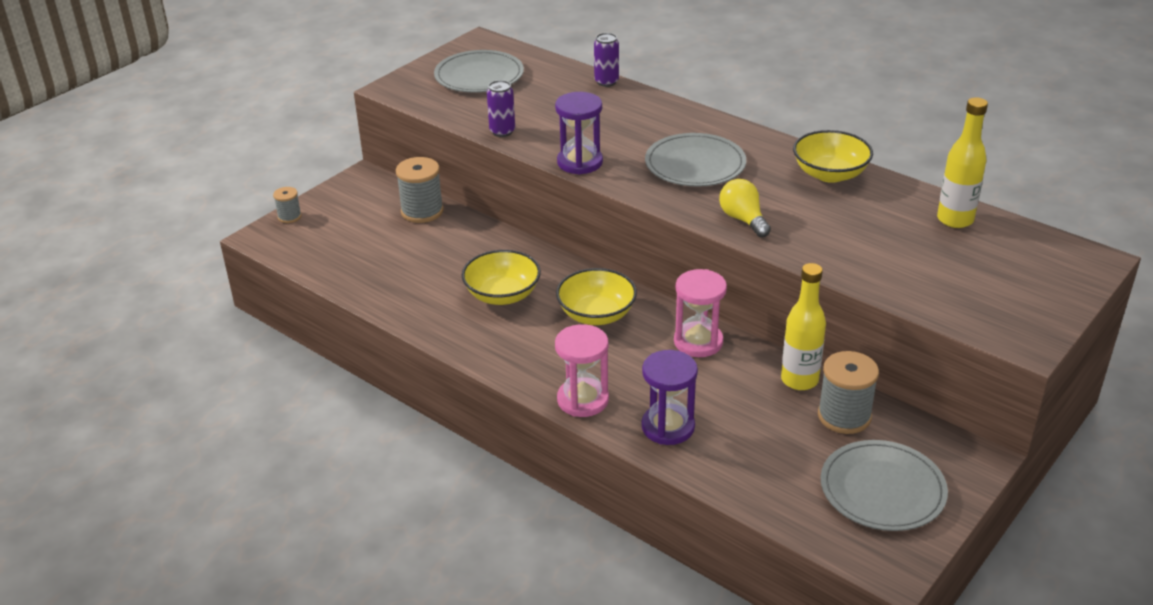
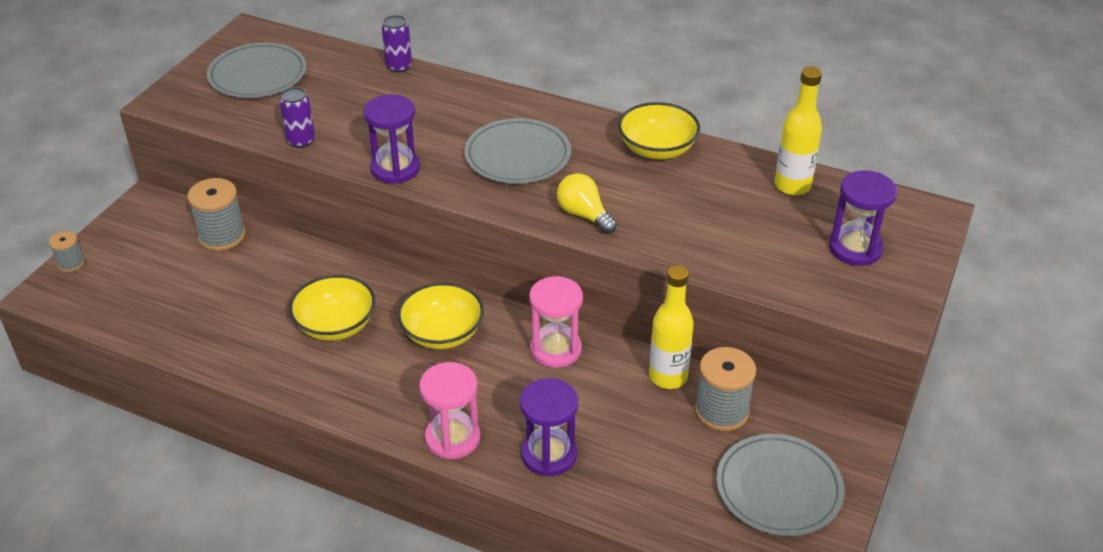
camera: 15 degrees left, 5 degrees up
(1003, 279) = (855, 248): none -> purple hourglass

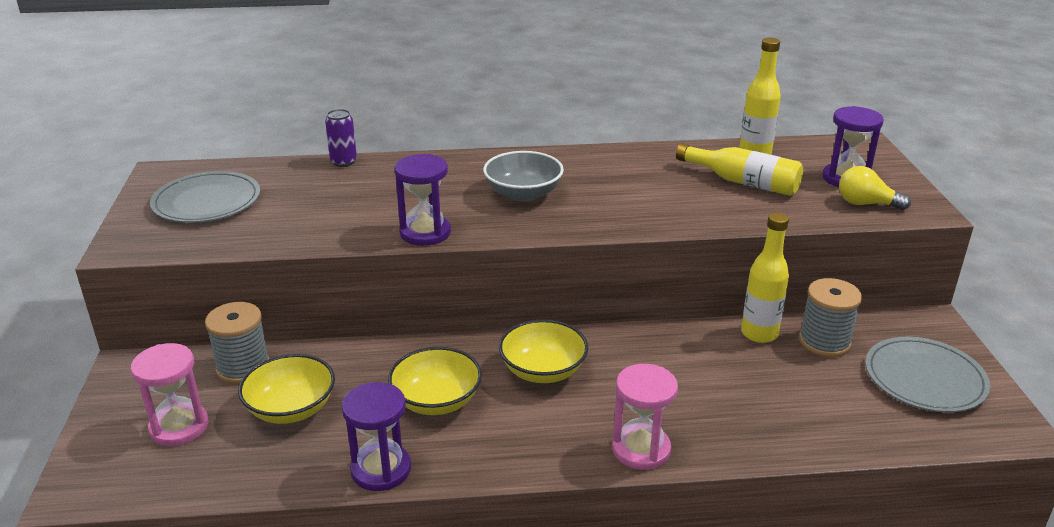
camera: 30 degrees left, 10 degrees down
(71, 263) = (84, 451): grey spool -> none
(301, 141) = (308, 238): purple can -> none
(517, 155) = (523, 194): grey plate -> grey bowl
(549, 454) = (734, 428): purple hourglass -> purple hourglass (381, 469)
(555, 349) = (651, 347): pink hourglass -> pink hourglass (179, 427)
(584, 215) = (627, 217): yellow light bulb -> yellow light bulb (866, 204)
(657, 149) = (629, 159): yellow bowl -> yellow bowl (291, 409)
(740, 215) = (743, 182): none -> yellow bottle

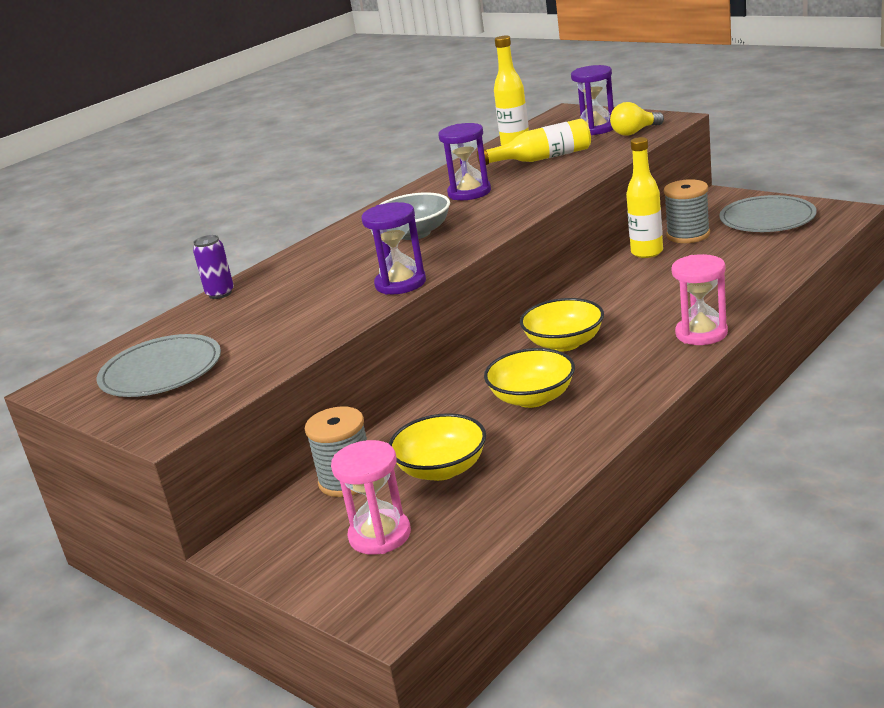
camera: 40 degrees left, 5 degrees down
(381, 469) = (578, 445): purple hourglass -> purple hourglass (469, 192)

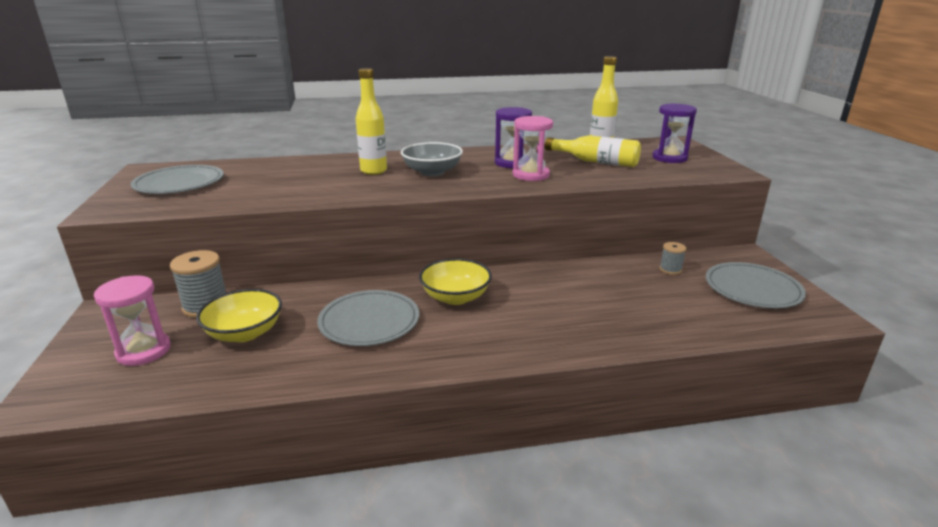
camera: 35 degrees right, 0 degrees up
(220, 293) = (292, 159): purple can -> none
(400, 283) = (356, 195): purple hourglass -> none
(532, 398) = (369, 321): yellow bowl -> grey plate
(634, 132) = (689, 170): yellow light bulb -> none
(647, 252) = (620, 266): yellow bottle -> yellow bottle (373, 171)
(688, 235) = (670, 269): grey spool -> grey spool, size x0.55
(701, 333) = (542, 347): pink hourglass -> pink hourglass (531, 175)

